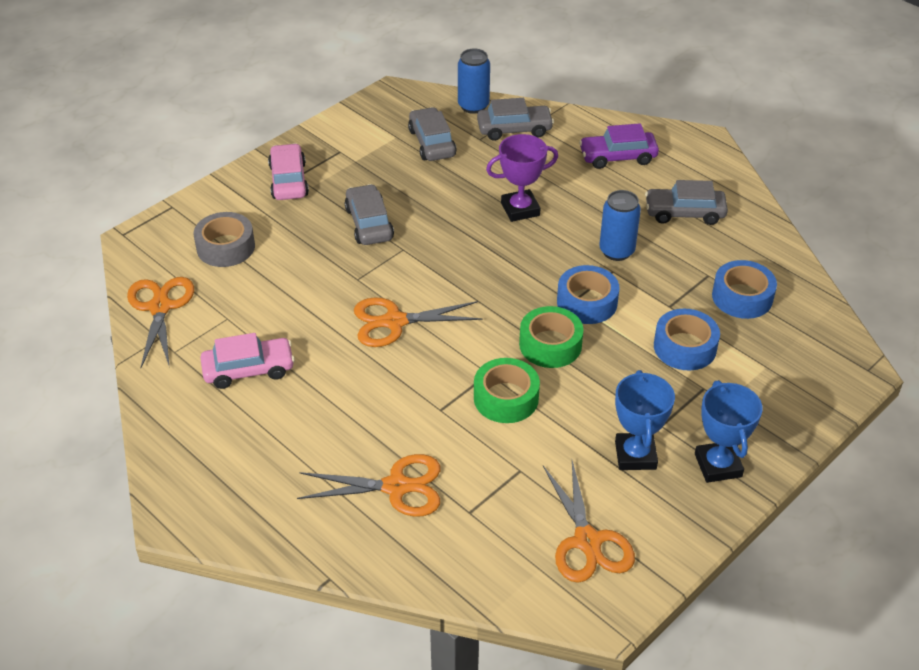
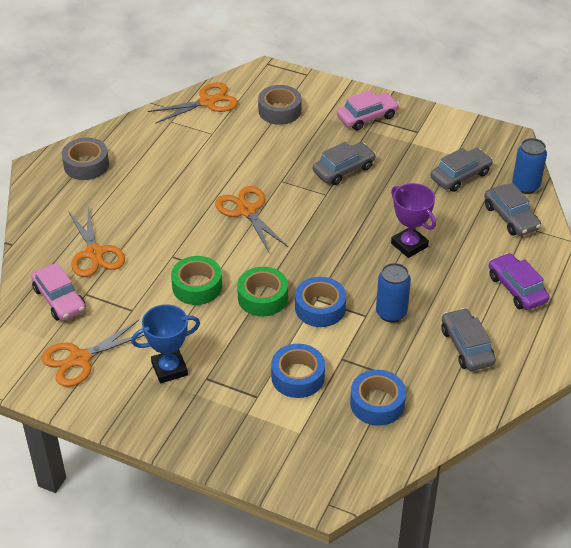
camera: 70 degrees right, 0 degrees up
(208, 460) = (86, 165): none -> grey tape
(248, 370) = (169, 157): pink car -> pink car (59, 299)
(718, 465) = (178, 419): blue trophy -> none

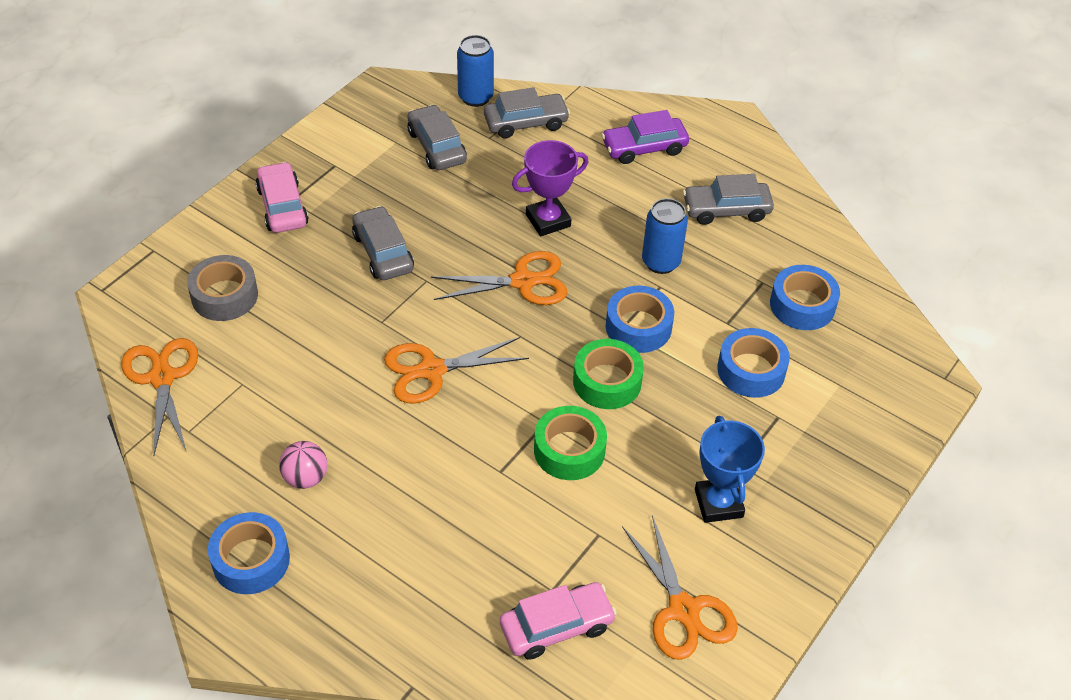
camera: 80 degrees left, 5 degrees up
(86, 165) = (251, 560): grey tape -> blue tape
(94, 253) = (467, 569): orange scissors -> orange scissors (523, 281)
(148, 173) = (305, 478): none -> pink ball

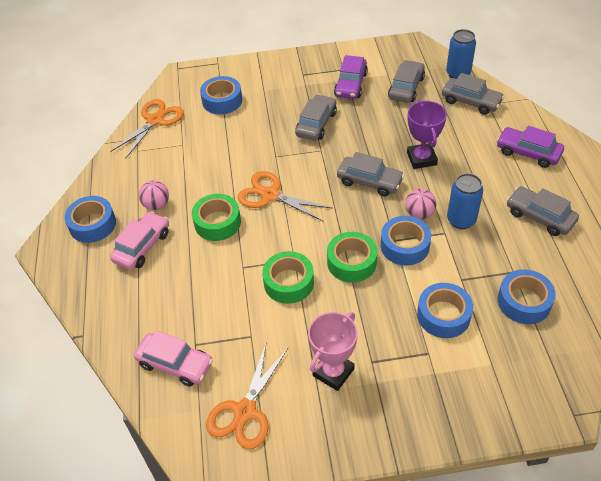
camera: 50 degrees right, 0 degrees up
(224, 296) = (222, 101): grey tape -> blue tape
(282, 206) = (295, 75): pink car -> pink car (142, 246)
(367, 179) = (350, 84): none -> purple car
(409, 444) = (217, 222): none -> green tape
(523, 281) = (369, 181): orange scissors -> grey car
(548, 220) = (421, 159): purple trophy -> purple trophy turned 60 degrees clockwise
(614, 283) = (419, 214): none -> pink ball
(718, 503) = (333, 372): blue trophy -> pink trophy

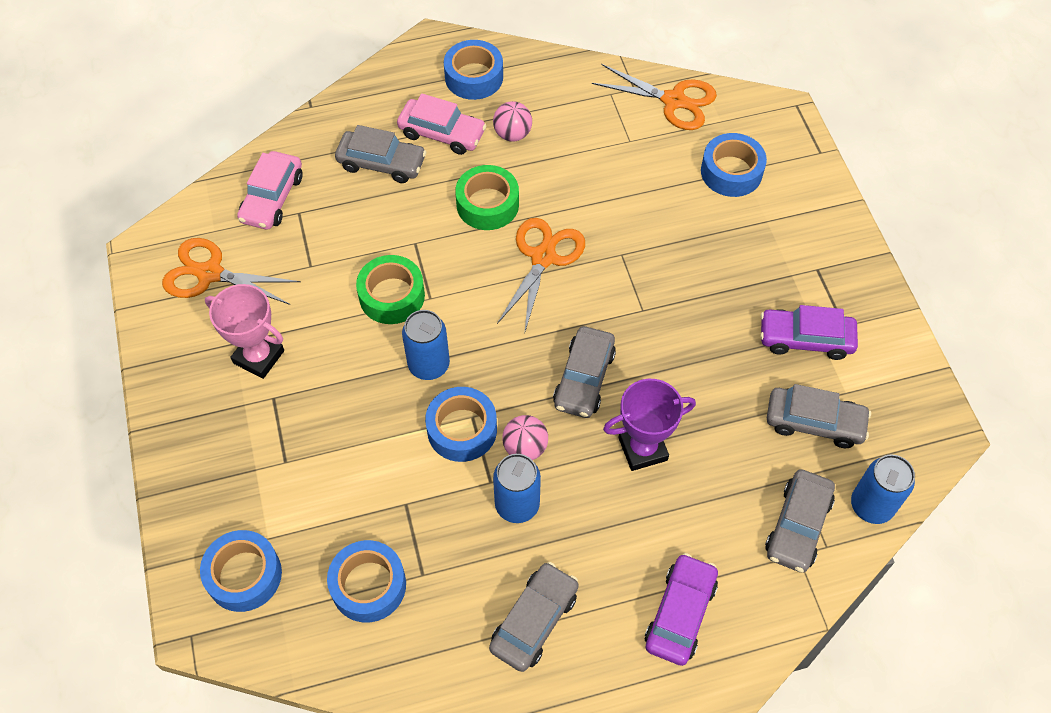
camera: 80 degrees right, 10 degrees up
(316, 124) = (700, 299): grey car -> grey car (381, 163)
(351, 262) = (429, 365): green tape -> blue can
(443, 315) = (343, 480): blue tape -> blue tape (244, 575)

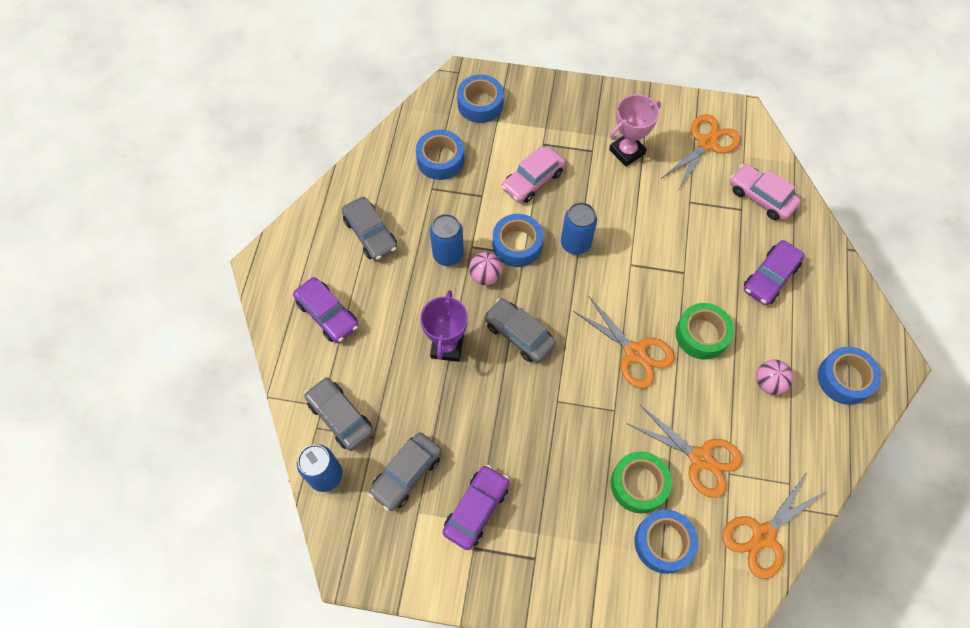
camera: 115 degrees right, 5 degrees up
(381, 163) = (770, 277): grey car -> purple car
(392, 296) = (642, 241): green tape -> green tape (639, 484)
(442, 133) = (787, 330): pink car -> pink car (533, 180)
(629, 167) = (700, 458): none -> orange scissors

